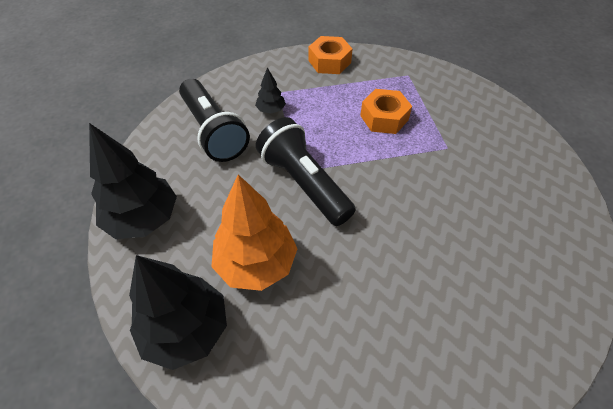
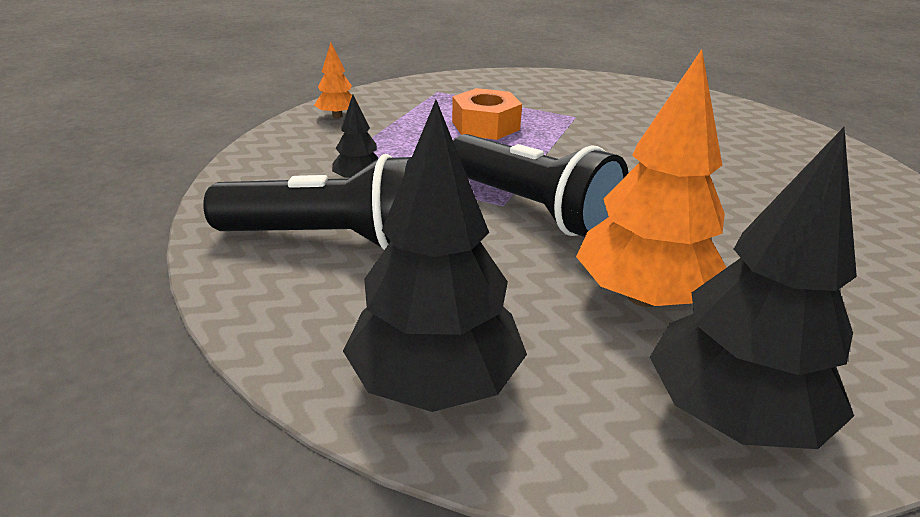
camera: 55 degrees left, 20 degrees down
(304, 183) = (531, 208): black flashlight -> black flashlight turned 135 degrees counterclockwise
(329, 62) = (337, 116): orange nut -> orange tree

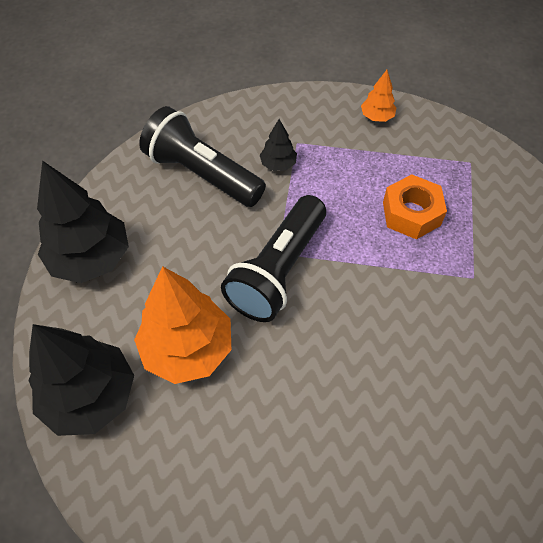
camera: 75 degrees right, 25 degrees up
(328, 238) = (202, 174): black flashlight -> black flashlight turned 135 degrees clockwise

